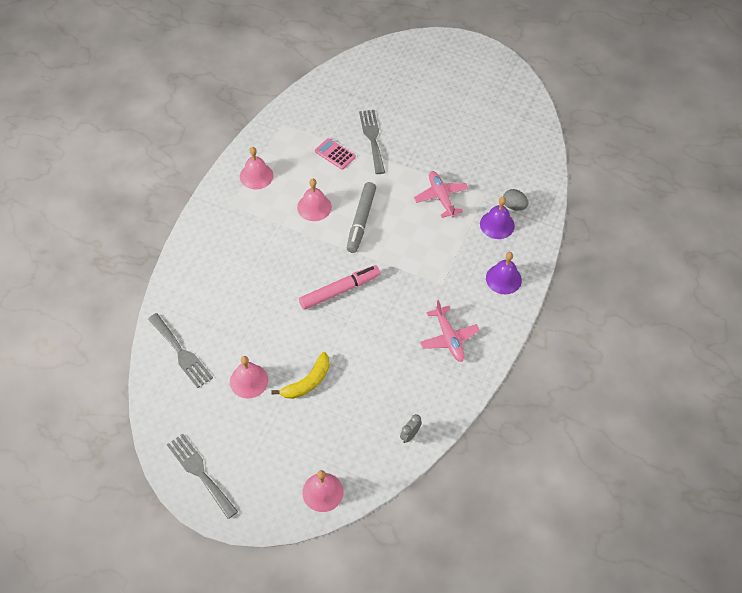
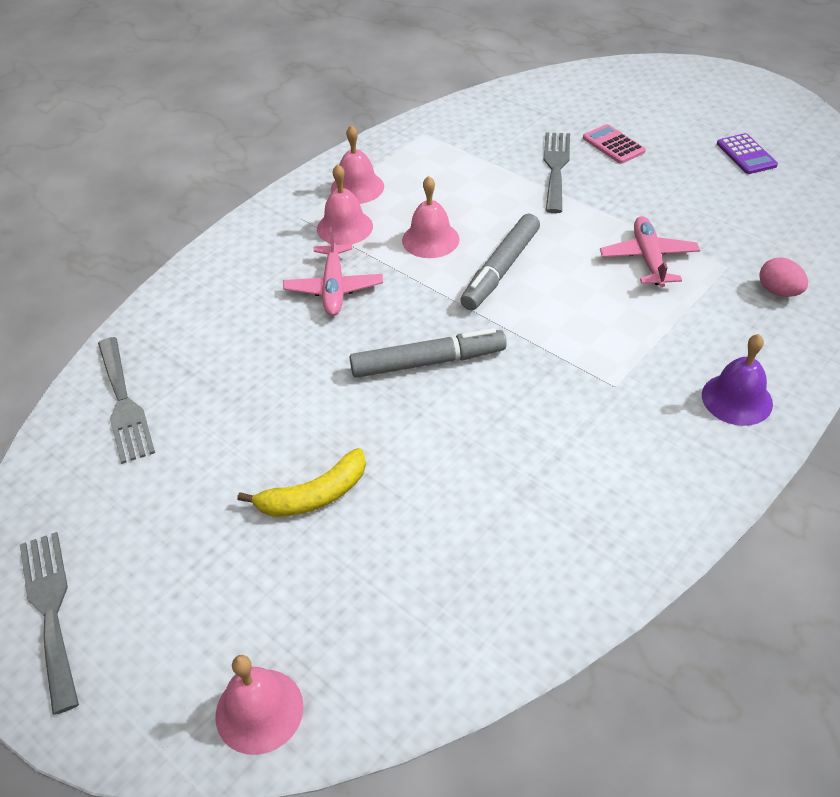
camera: 20 degrees right, 10 degrees down
(249, 381) = (213, 471): pink bell -> pink bell (344, 227)
(335, 154) = (489, 178): pink calculator -> pink calculator (613, 145)
(339, 291) = (427, 362): pink marker -> grey marker
(410, 435) = (475, 640): grey clock -> none
(449, 338) = (605, 477): pink plane -> pink plane (334, 288)
(481, 108) = (746, 155): none -> purple calculator
(497, 225) = (741, 313): purple bell -> none
(514, 206) = (778, 291): grey egg -> pink egg

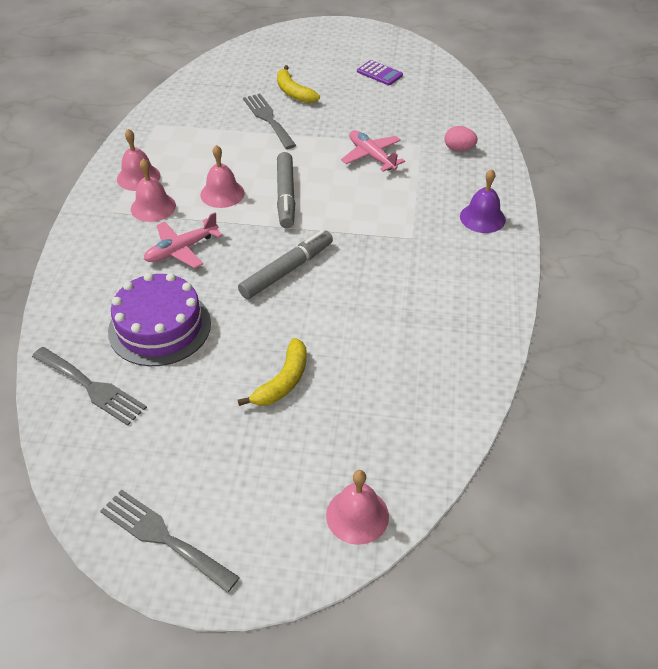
camera: 35 degrees left, 0 degrees up
(241, 367) = (160, 327): none -> purple cake
(334, 288) = (181, 250): pink plane -> pink plane turned 90 degrees clockwise
(613, 145) = (293, 92): pink calculator -> yellow banana

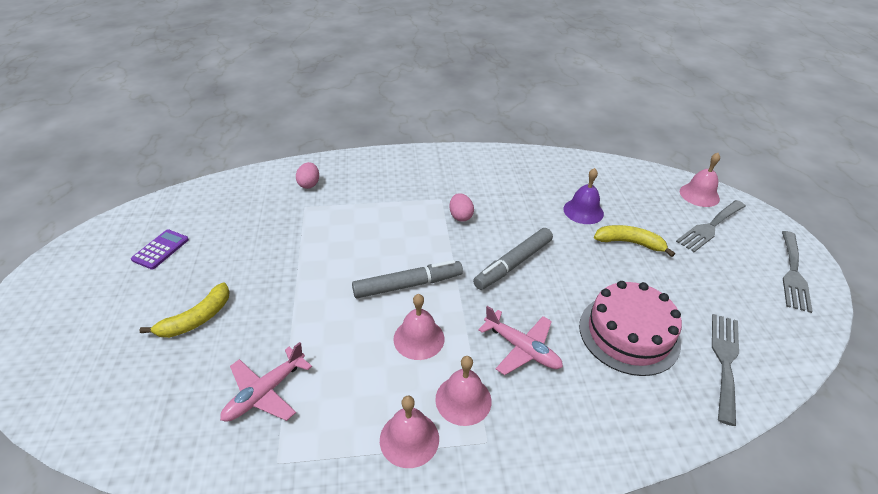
camera: 105 degrees left, 5 degrees down
(160, 327) = (629, 333): purple cake -> pink cake
(268, 119) = (260, 331): grey fork -> grey fork (710, 227)
(286, 271) = (514, 263): grey marker -> grey marker turned 75 degrees counterclockwise
(371, 156) = (328, 235): pink plane -> pink plane (265, 392)
(375, 247) = (460, 216): none -> pink egg
(482, 218) = (403, 167): purple bell -> purple bell (583, 211)

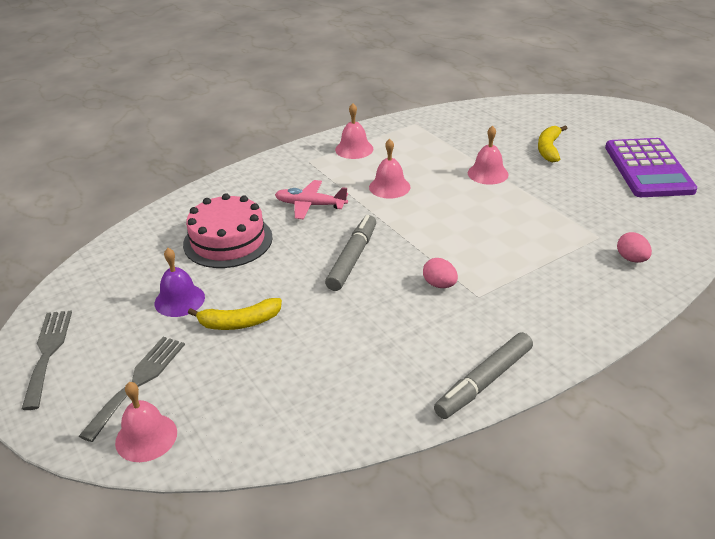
camera: 155 degrees right, 5 degrees down
(160, 249) = (648, 169): purple calculator -> purple calculator, size x2.21
(265, 392) = (456, 138): pink plane -> none
(407, 285) = (430, 212): grey marker -> grey marker (484, 381)
(463, 400) = (334, 171): pink bell -> pink bell (487, 173)
(583, 211) = (305, 344): purple bell -> purple bell (179, 300)
(725, 361) = (145, 248): grey fork -> none

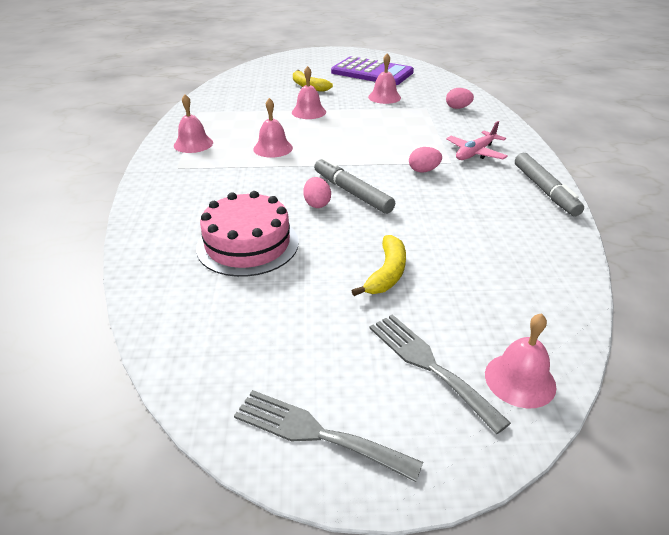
camera: 60 degrees left, 0 degrees up
(179, 300) = (315, 301): purple bell -> none
(310, 205) = (249, 187): pink plane -> pink plane (475, 153)
(315, 248) = (317, 204): none -> pink egg
(589, 201) = (384, 97): none -> pink bell

